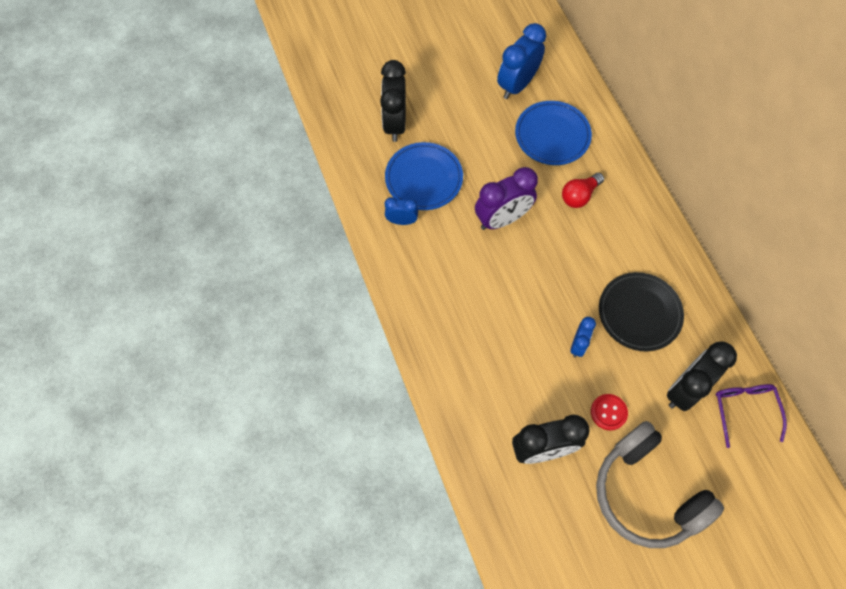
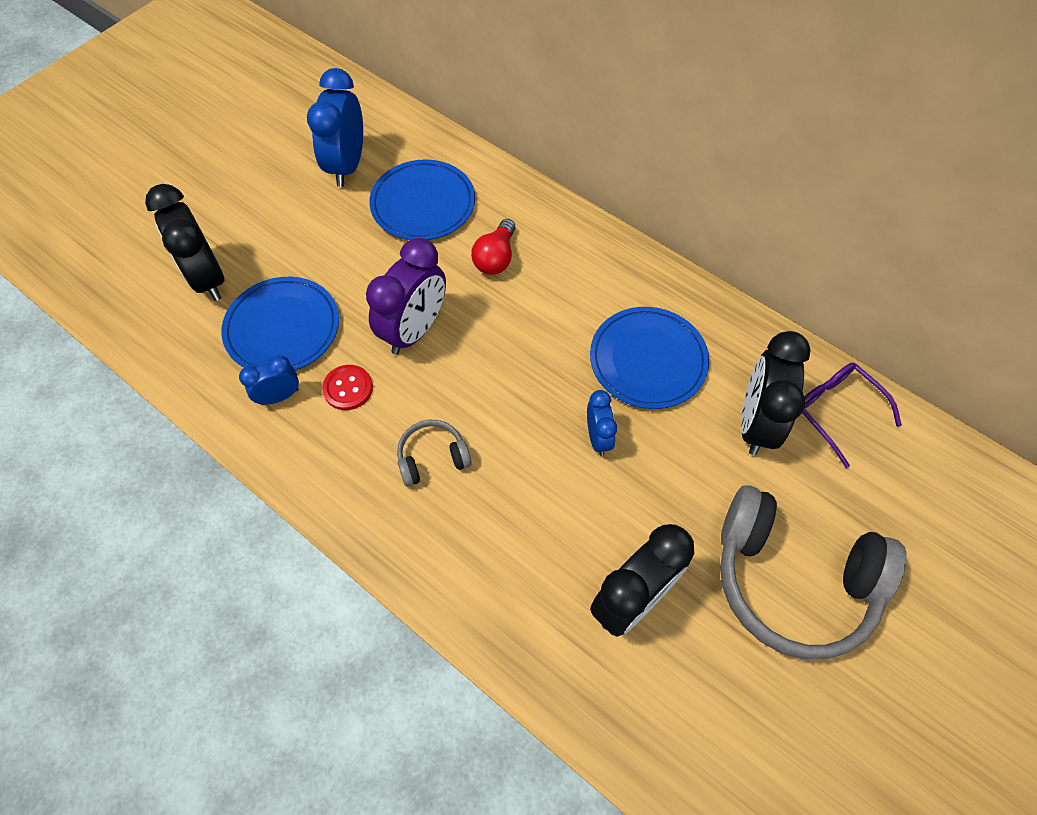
camera: 30 degrees left, 5 degrees down
(471, 304) = (432, 457): none -> grey headphones
(608, 412) = (685, 502): red button -> red button (348, 388)
(639, 313) = (648, 360): black plate -> blue plate

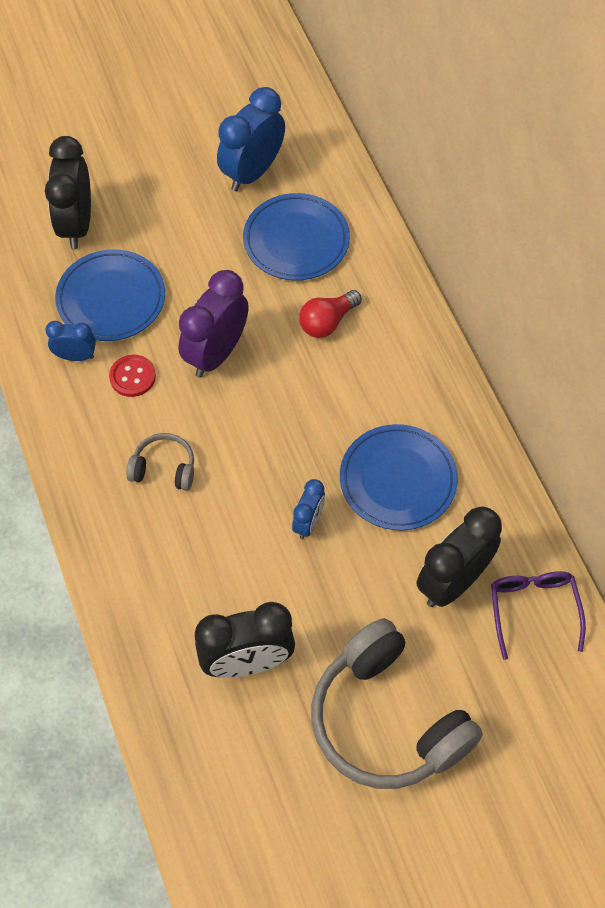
camera: 30 degrees right, 0 degrees up
(414, 330) = (216, 353): purple clock -> purple clock turned 150 degrees clockwise

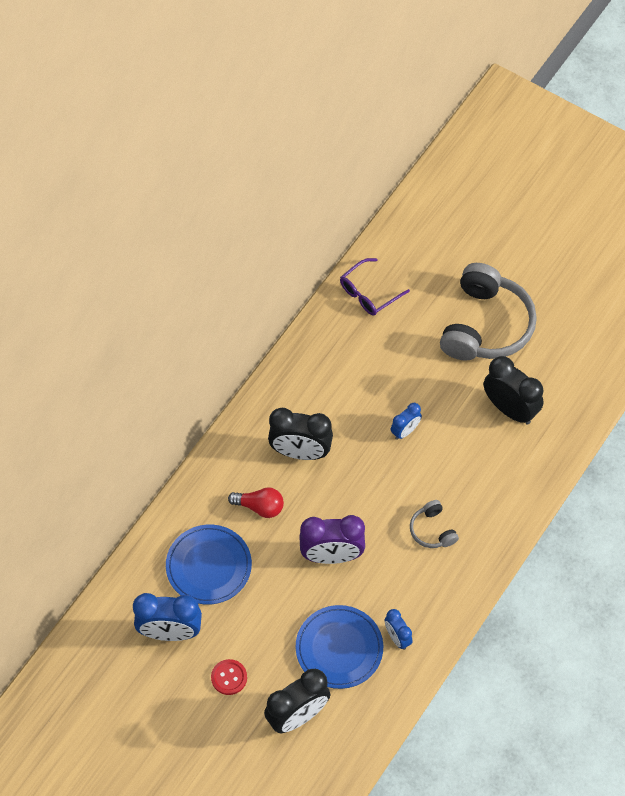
camera: 125 degrees left, 0 degrees up
(132, 377) = (385, 593): red button -> red button (229, 677)
(308, 522) = (405, 431): blue clock -> blue clock turned 150 degrees clockwise
(398, 480) = (341, 402): blue plate -> none
(453, 582) = (383, 339): black clock -> black clock (300, 452)

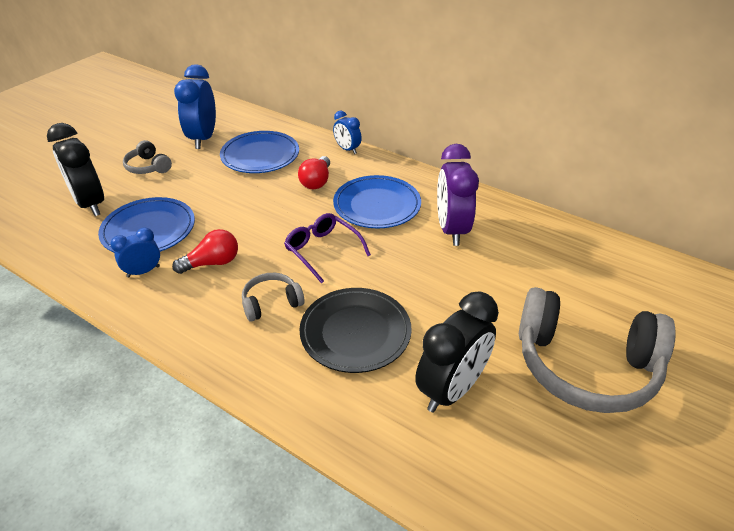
camera: 90 degrees right, 20 degrees down
(229, 677) = (148, 167): red button -> grey headphones
(300, 452) = (377, 205): black clock -> blue plate
(332, 555) = (255, 225): purple clock -> purple clock (451, 230)
(369, 293) = (591, 254): purple glasses -> purple glasses (322, 250)
(385, 583) = (212, 263): none -> red light bulb
(405, 431) = (407, 282): blue clock -> blue clock (347, 149)
(461, 468) = (355, 332): none -> black plate

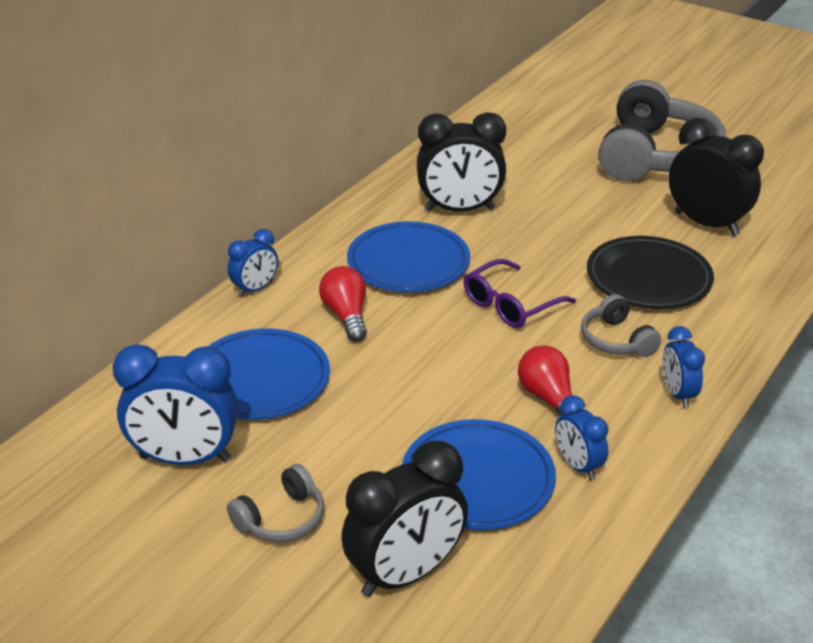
camera: 90 degrees left, 5 degrees down
(198, 330) = (677, 394): none -> blue clock
(316, 181) = (346, 316): red light bulb -> red light bulb turned 120 degrees counterclockwise
(451, 230) = (459, 209): purple clock -> black clock

